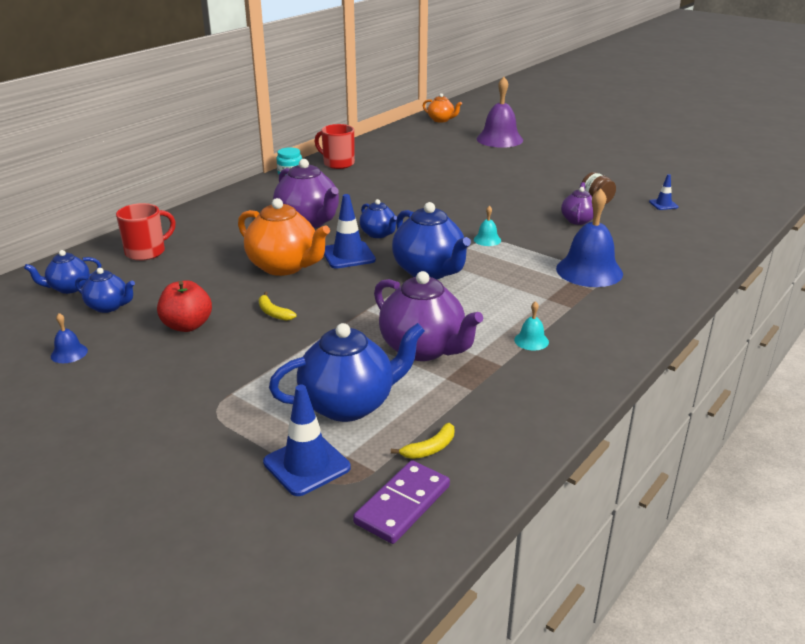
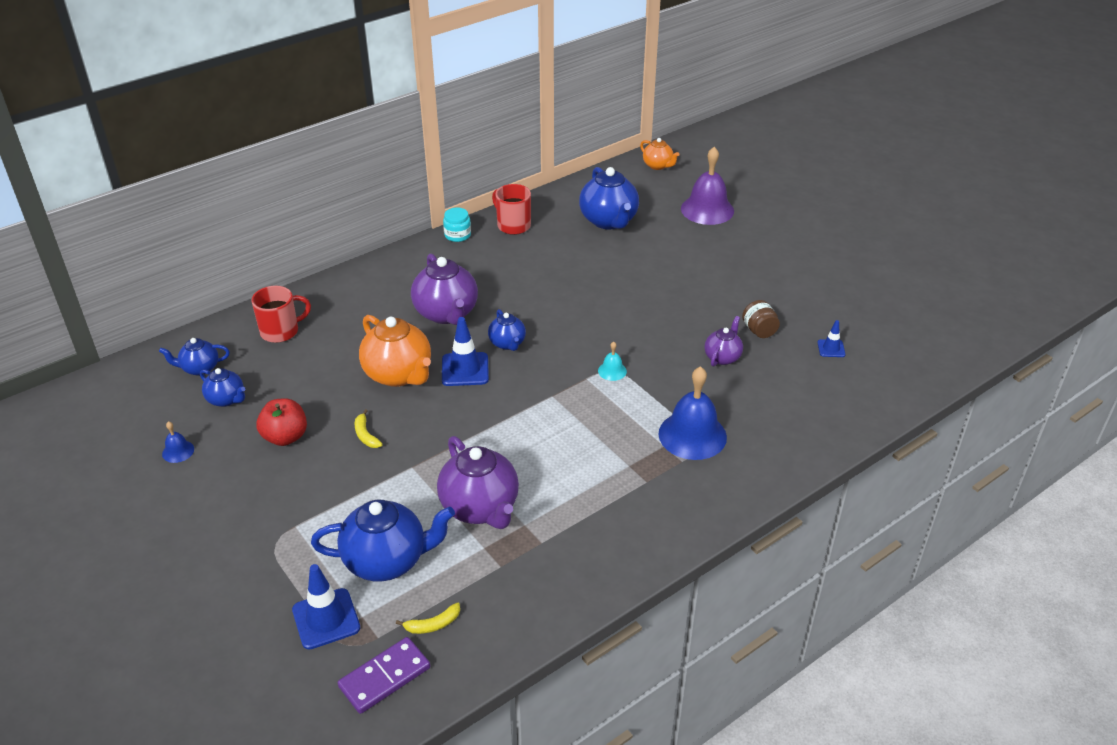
camera: 15 degrees right, 10 degrees up
(429, 271) = (533, 406): blue teapot -> blue teapot (609, 221)
(531, 341) = (584, 518): turquoise bell -> none

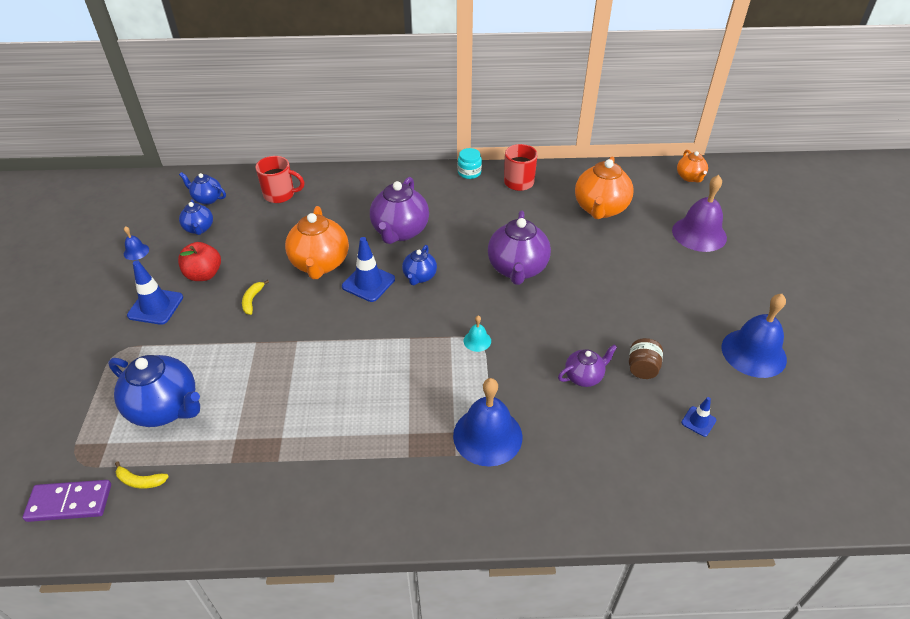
camera: 35 degrees right, 5 degrees up
(326, 619) = (85, 430): blue traffic cone -> blue traffic cone (155, 306)
(480, 508) = (266, 403): purple teapot -> purple teapot (517, 269)
(609, 221) = (600, 209): blue teapot -> orange teapot
(825, 283) = (753, 353): none -> blue bell

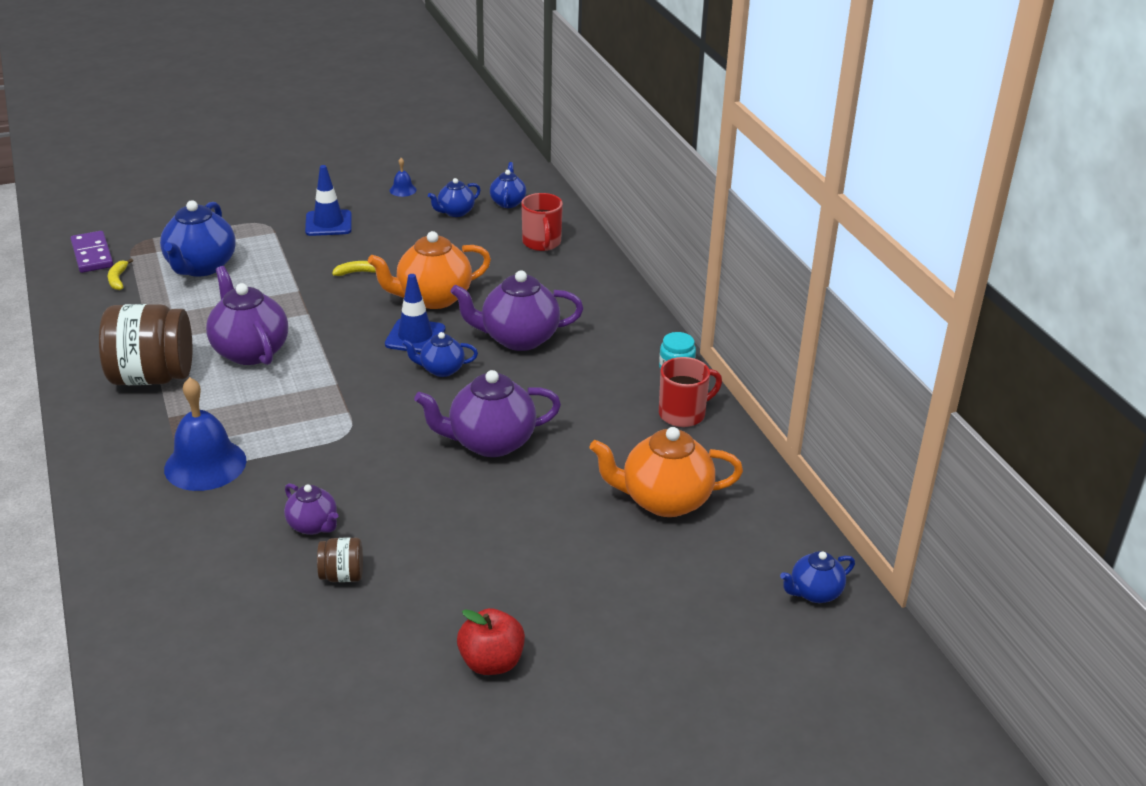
camera: 70 degrees right, 10 degrees down
(204, 274) = (385, 235): red apple -> red apple (491, 662)
(334, 387) = (250, 351): none -> purple teapot
(339, 463) = (152, 377): none -> brown jar
(477, 341) = (347, 432): turquoise bell -> none
(690, 177) = (814, 593): orange teapot -> blue teapot
(698, 421) = (262, 635): blue traffic cone -> none
(699, 234) = (661, 613): purple bell -> none
(753, 353) = (407, 687): blue bell -> none

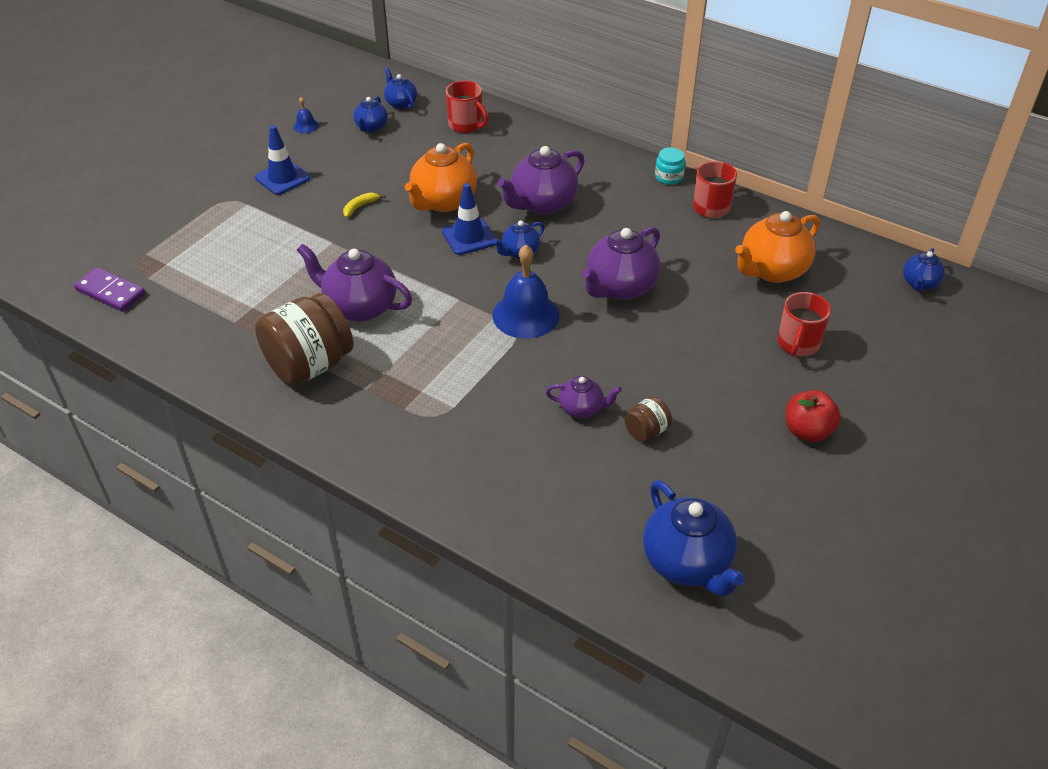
camera: 35 degrees left, 10 degrees up
(118, 279) = (165, 302): yellow banana -> none
(201, 267) = (224, 259): blue teapot -> blue teapot (687, 563)
(205, 464) = (445, 408): blue bell -> blue bell (525, 315)
(595, 580) = (798, 344): none -> red mug

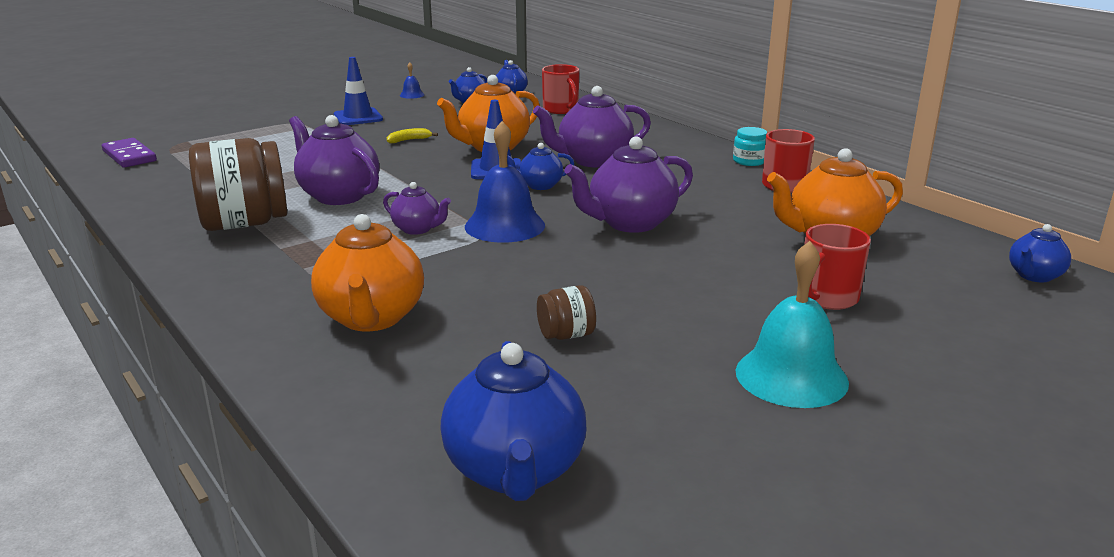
camera: 20 degrees right, 20 degrees down
(500, 451) = (371, 318): none -> orange teapot
(581, 409) = (502, 302): purple teapot -> purple teapot (417, 229)
(807, 431) = (791, 376): red apple -> turquoise bell

